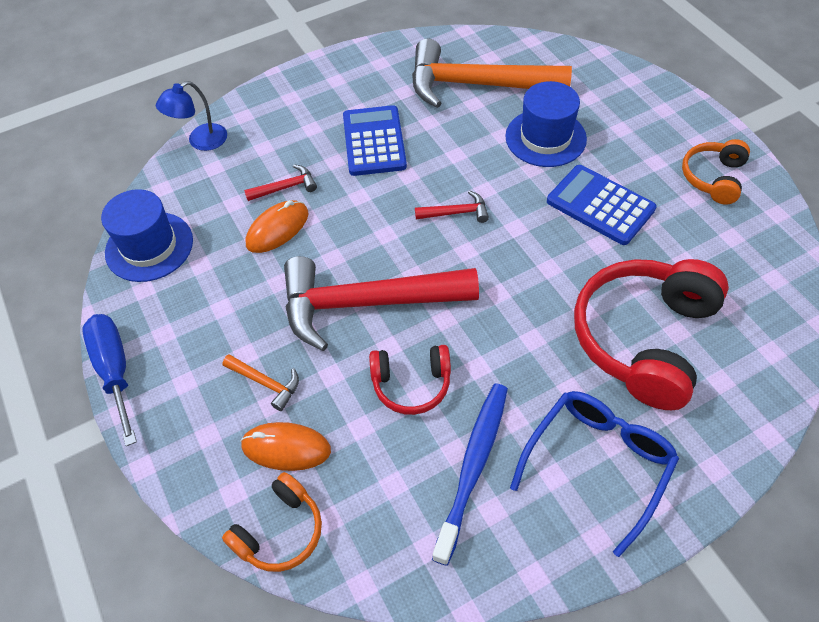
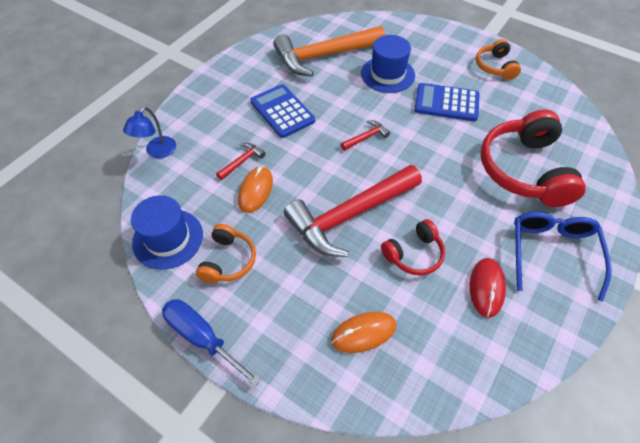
camera: 30 degrees left, 0 degrees up
(266, 383) = (319, 296): orange hammer -> none
(280, 531) = (398, 390): orange headphones -> orange headphones (228, 260)
(473, 466) = (486, 288): blue toothbrush -> red mouse

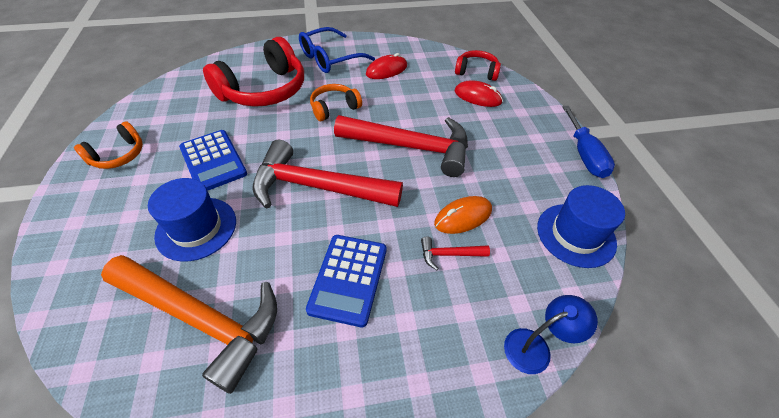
camera: 135 degrees left, 5 degrees down
(228, 260) = (532, 183): orange headphones -> orange headphones (334, 108)
(363, 333) = (477, 97): orange mouse -> red mouse
(366, 137) = (317, 187): red hammer -> red hammer, size x2.48
(414, 254) = (401, 104): red headphones -> red headphones (476, 72)

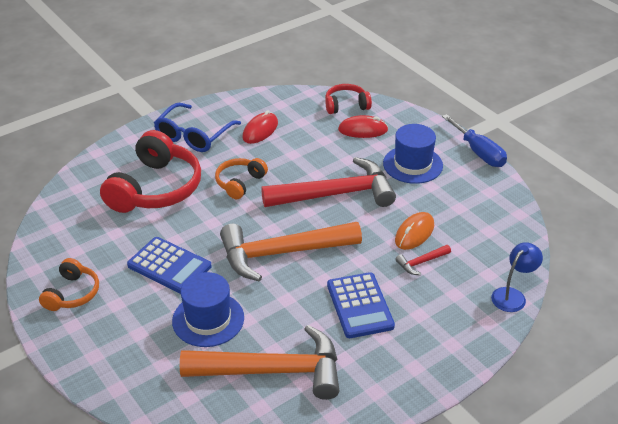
camera: 25 degrees left, 10 degrees down
(317, 187) = (281, 253): red hammer -> orange hammer
(576, 235) = (502, 216): blue hat -> blue hat (412, 164)

